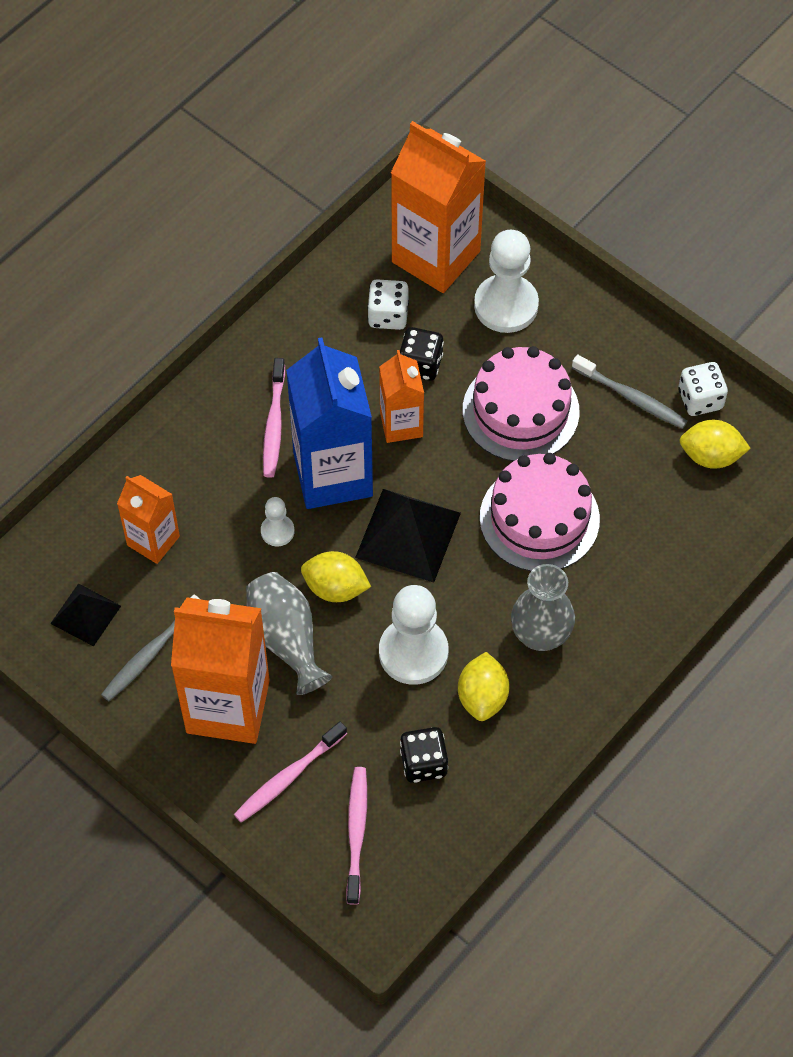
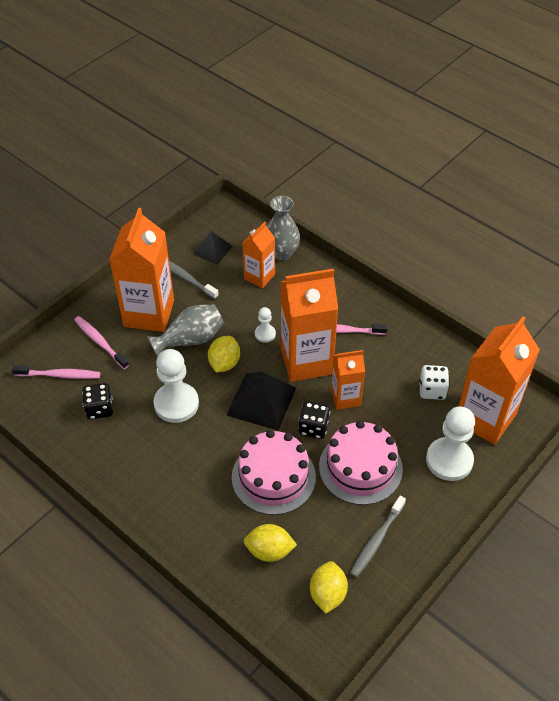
camera: 90 degrees right, 10 degrees down
(333, 474) = (306, 361): blue carton -> orange carton
(420, 364) = (394, 408): black dice -> black dice (313, 427)
(482, 697) = (141, 441): yellow lemon -> yellow lemon (269, 551)
(540, 635) = (183, 475): grey vase -> grey vase (281, 253)
(700, 399) = (378, 589): white dice -> none

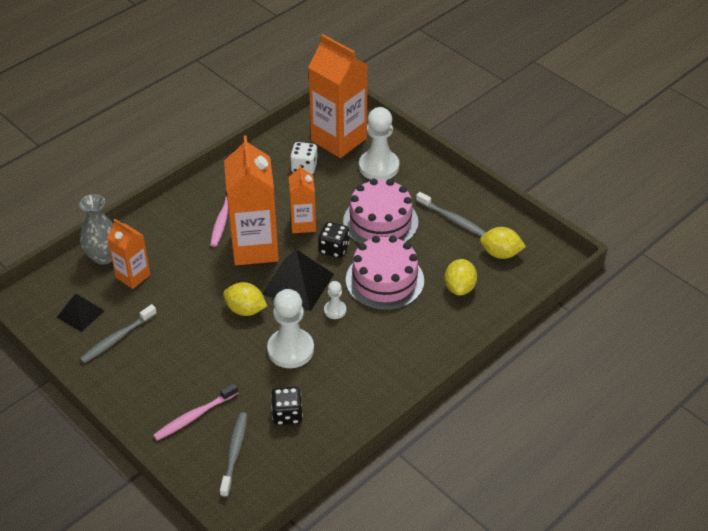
camera: 85 degrees left, 5 degrees down
(59, 375) = (234, 453): pink toothbrush -> grey toothbrush
(149, 313) = (162, 372): orange carton -> none
(190, 339) = (208, 336): grey vase -> none
(265, 334) = (213, 276): white pawn -> white pawn (335, 310)

